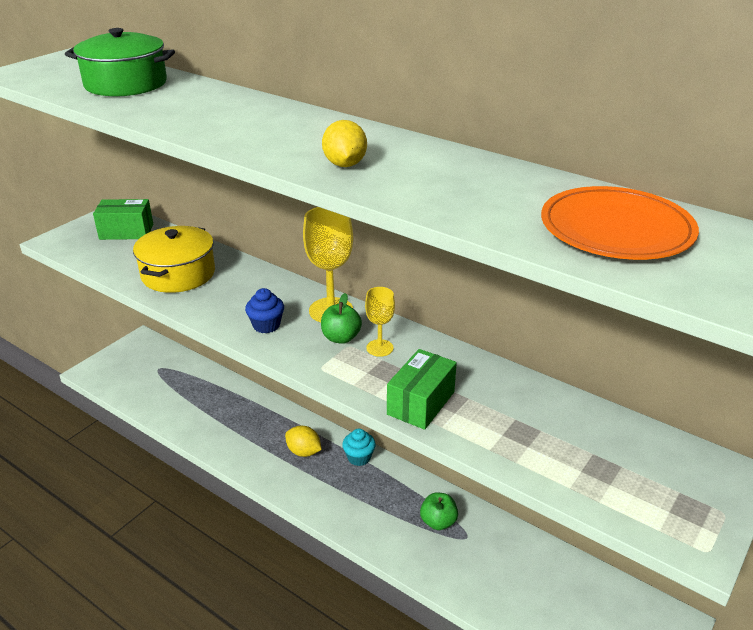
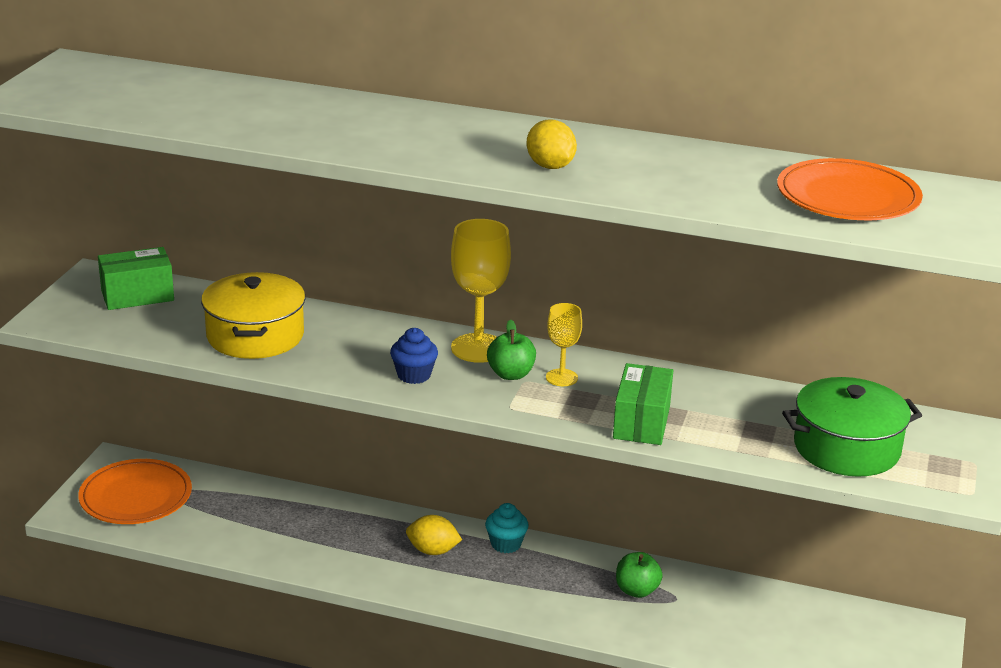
camera: 20 degrees left, 5 degrees down
(126, 84) = (194, 99): green pot -> green pot (846, 448)
(136, 368) = (136, 496): none -> orange plate

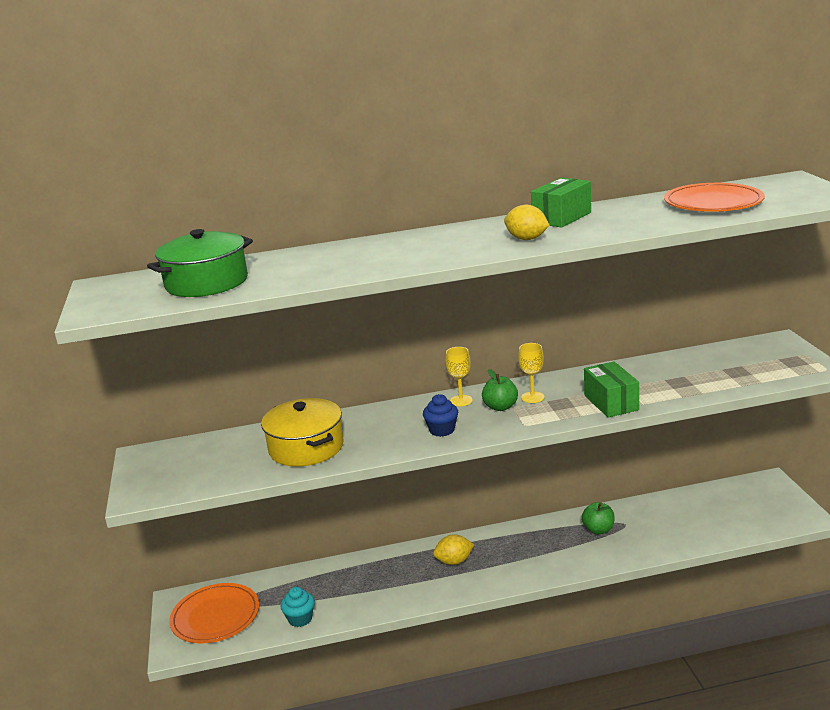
camera: 25 degrees left, 5 degrees down
(137, 295) = (189, 455): green box -> green box (561, 217)
(478, 348) = (461, 400): yellow goblet -> yellow goblet, size x0.57
(506, 544) = (494, 537): turquoise cupcake -> turquoise cupcake (300, 619)
(846, 448) = (735, 372): green pot -> green pot (206, 283)

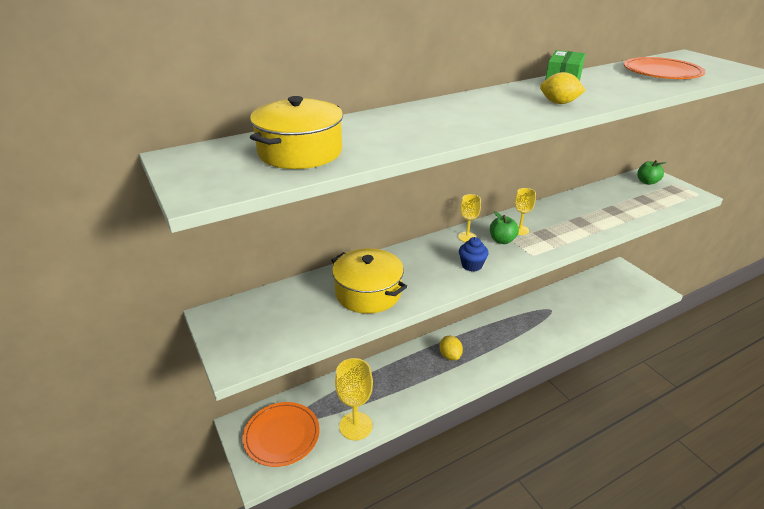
camera: 20 degrees left, 10 degrees up
(206, 283) = (300, 152): green pot -> yellow pot
(300, 619) = (355, 426): turquoise cupcake -> yellow goblet
(454, 561) = (450, 355): yellow lemon -> yellow lemon turned 75 degrees counterclockwise
(598, 530) = (536, 316): green apple -> green apple (647, 182)
(611, 403) = (580, 230): green box -> none

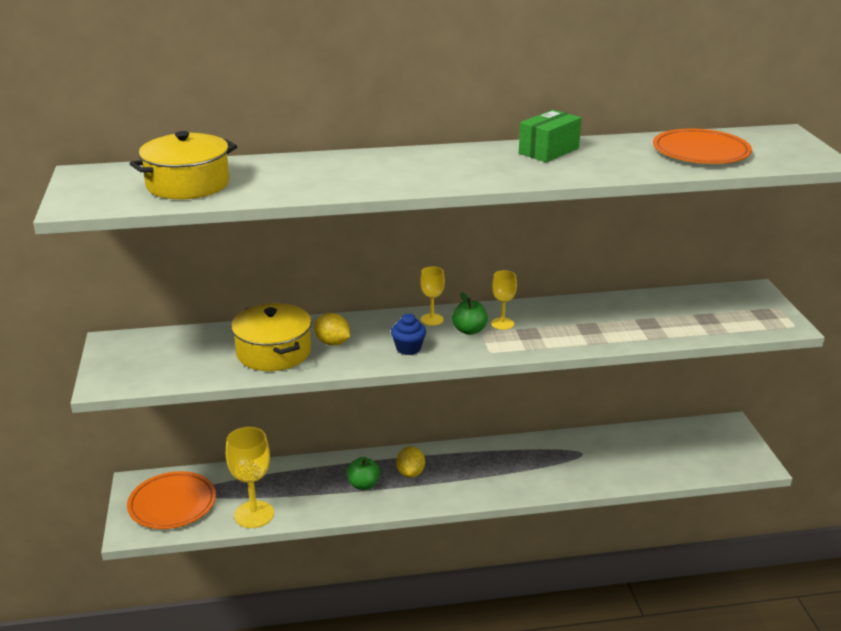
camera: 20 degrees right, 5 degrees down
(559, 103) = (509, 171): yellow lemon -> yellow lemon (332, 343)
(647, 182) = (737, 299): green apple -> green apple (363, 485)

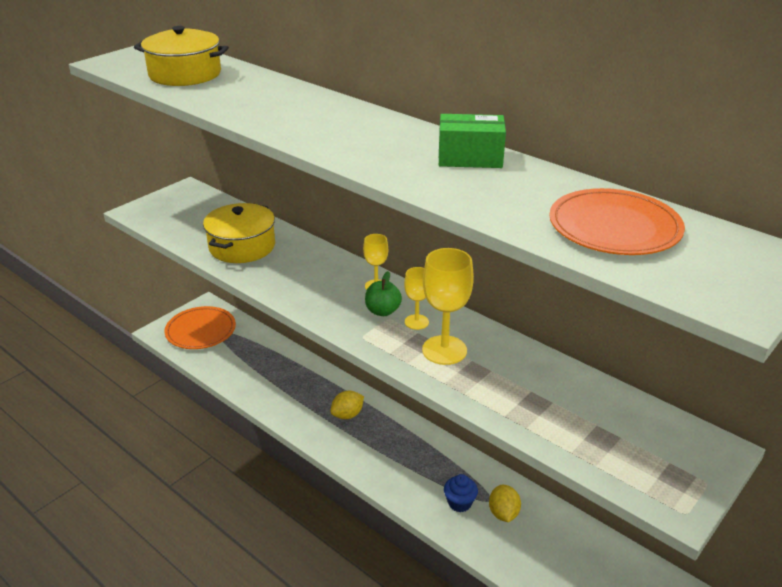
camera: 50 degrees right, 5 degrees up
(254, 514) = (223, 369): yellow goblet -> yellow goblet (444, 350)
(332, 343) = (284, 262): yellow lemon -> yellow lemon (503, 513)
(363, 485) = (308, 399): green apple -> none
(408, 348) = (317, 297): blue cupcake -> blue cupcake (459, 503)

